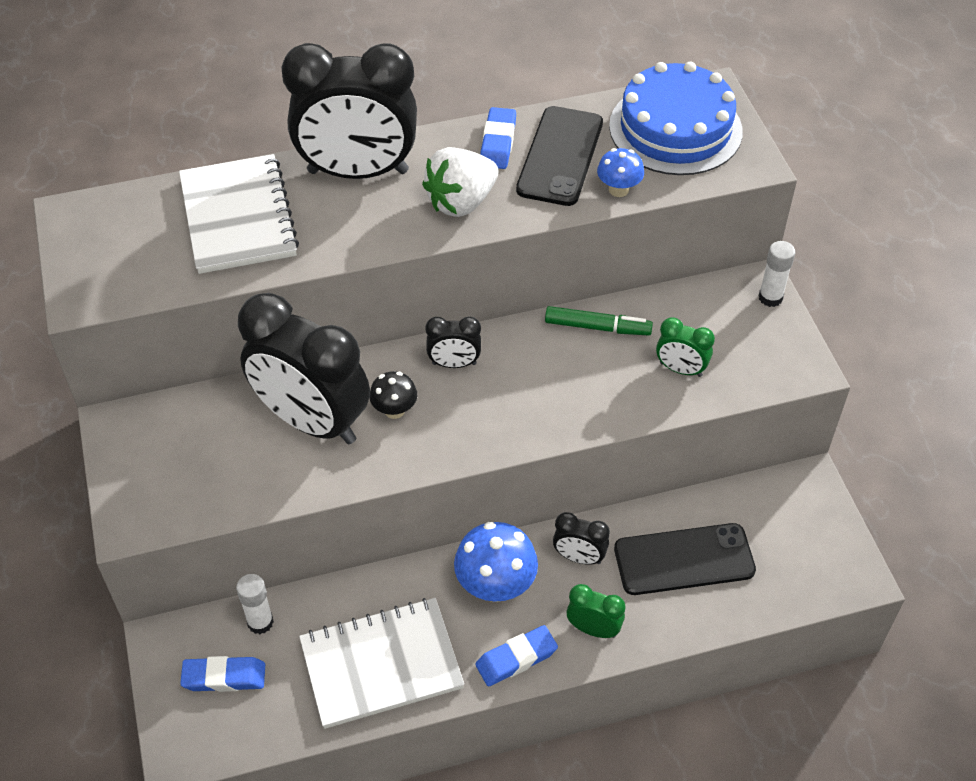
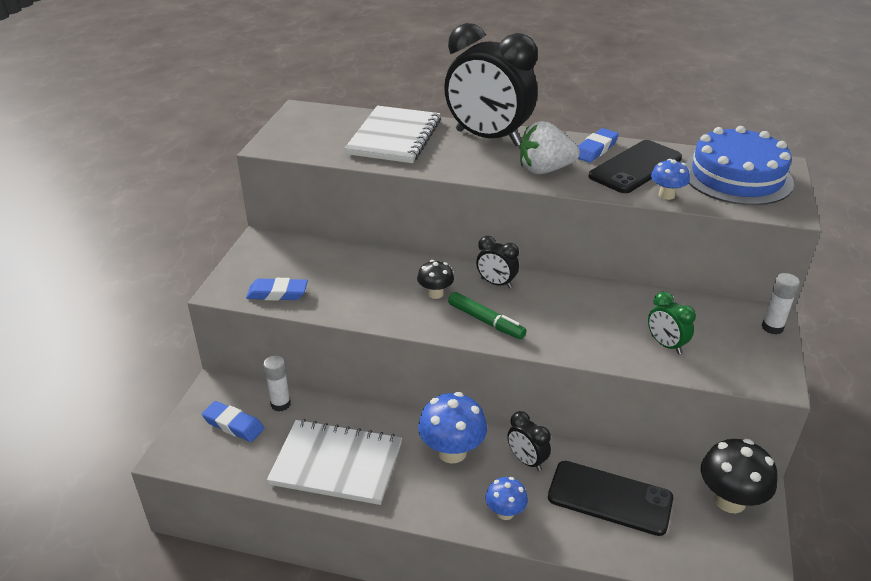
camera: 30 degrees right, 15 degrees down
(312, 421) = (377, 280): black clock -> none
(516, 658) = (433, 504): blue eraser -> blue eraser (277, 293)
(593, 629) = (505, 512): green clock -> blue mushroom
(597, 327) = (617, 298): green marker -> green marker (486, 321)
(794, 505) = (729, 500): none -> black mushroom

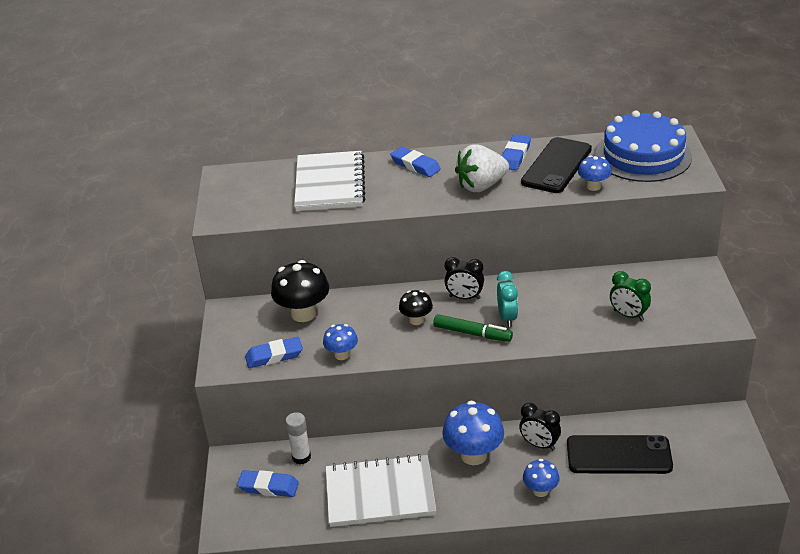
camera: 15 degrees left, 0 degrees up
(342, 309) = (342, 355): none -> blue mushroom
(488, 138) = (415, 165): black clock -> blue eraser
(530, 314) = (507, 318): none -> turquoise clock
(729, 500) = (711, 430): black mushroom -> black mushroom (303, 314)
(772, 327) = (705, 279): white glue stick -> none

